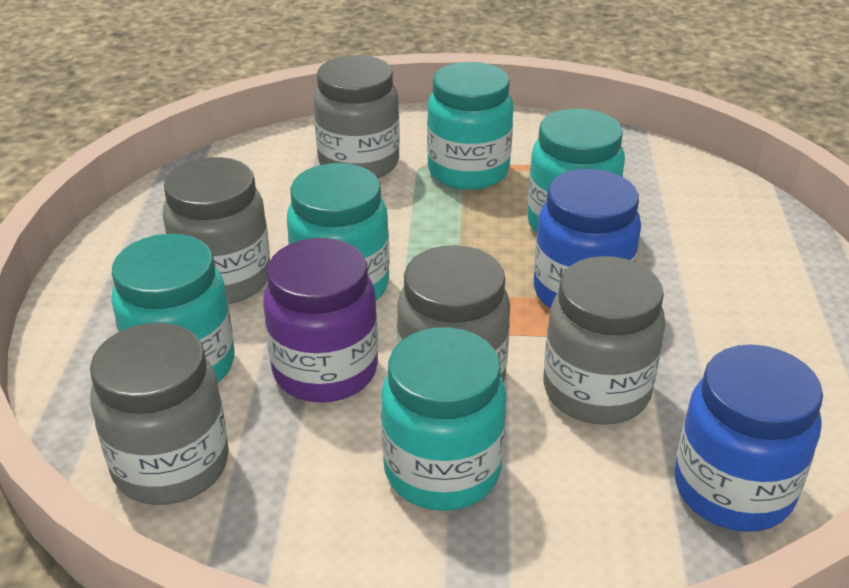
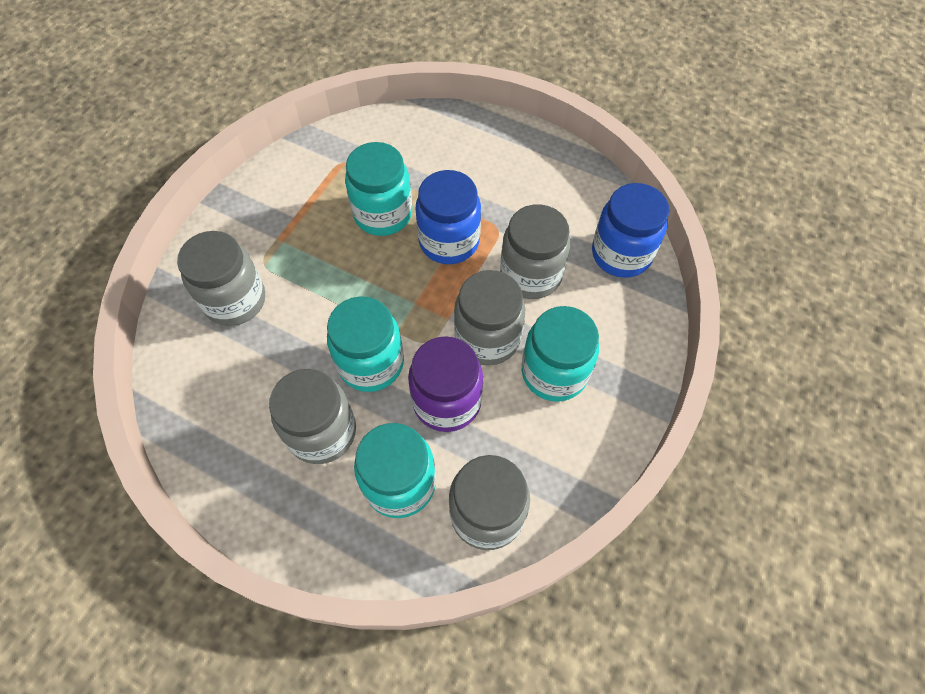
camera: 65 degrees left, 25 degrees up
(468, 171) = (289, 240): turquoise jar -> none

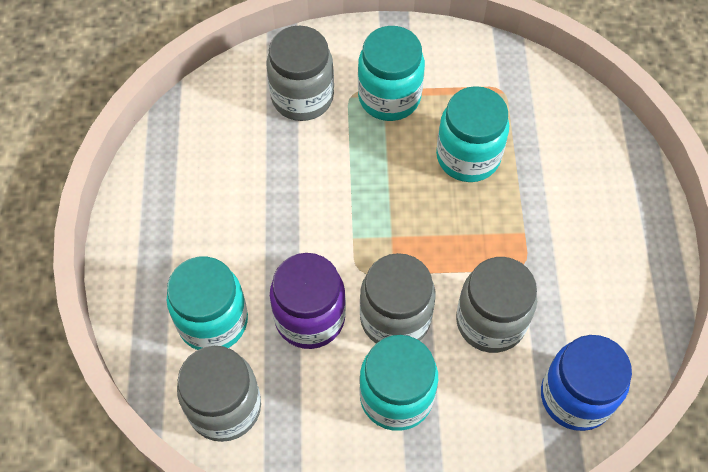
camera: 60 degrees right, 0 degrees up
(322, 432) = (224, 235): grey jar -> none
(371, 363) = (309, 235): turquoise jar -> turquoise jar (389, 97)
(449, 241) = (477, 229): blue jar -> none

